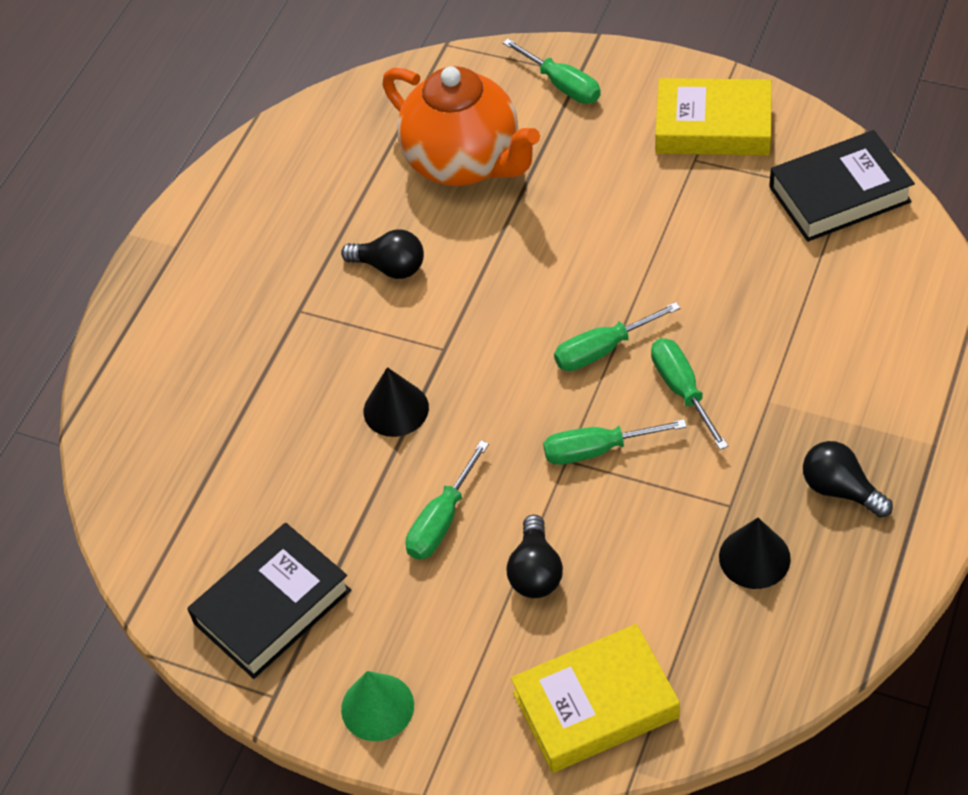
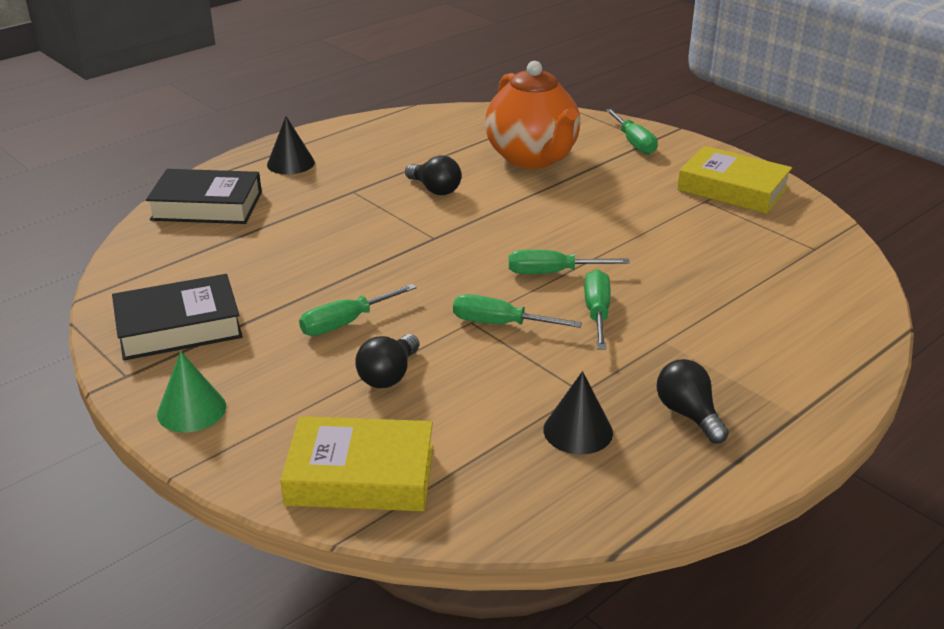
camera: 20 degrees right, 20 degrees down
(396, 409) = (370, 256): black cone -> black cone (290, 163)
(839, 194) = (811, 248): black book -> black book (207, 206)

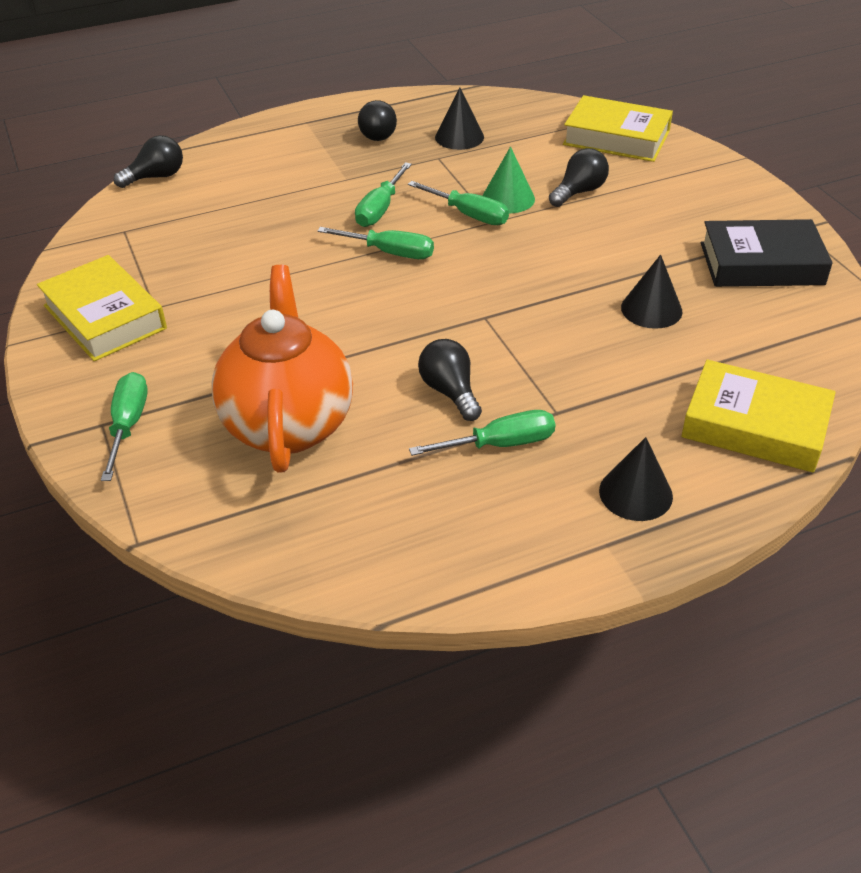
camera: 160 degrees left, 10 degrees up
(191, 410) = (738, 194): green cone -> green cone (508, 198)
(207, 206) = (755, 425): black book -> yellow book
(290, 267) = (651, 309): none -> black cone
(346, 323) = (603, 240): green screwdriver -> green screwdriver (499, 444)
(866, 304) = (156, 177): none -> black light bulb

